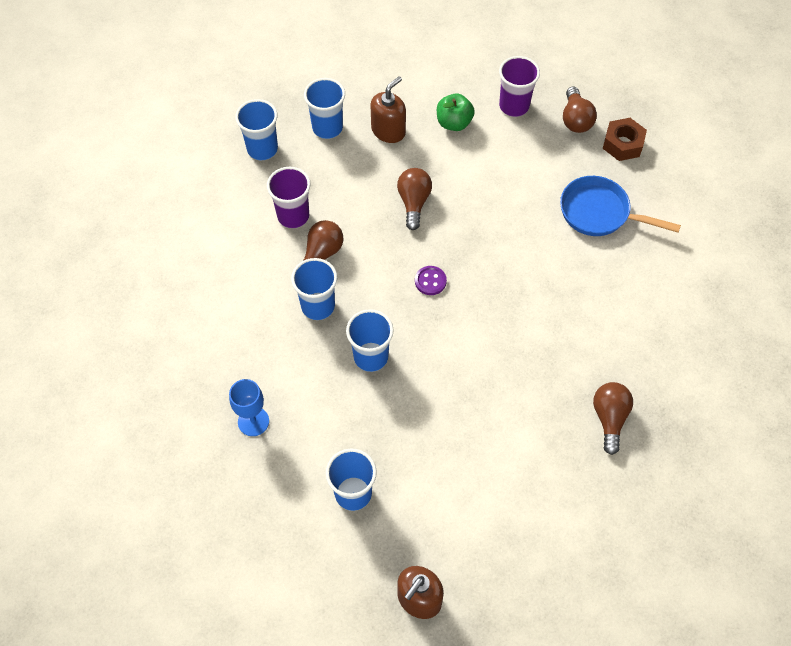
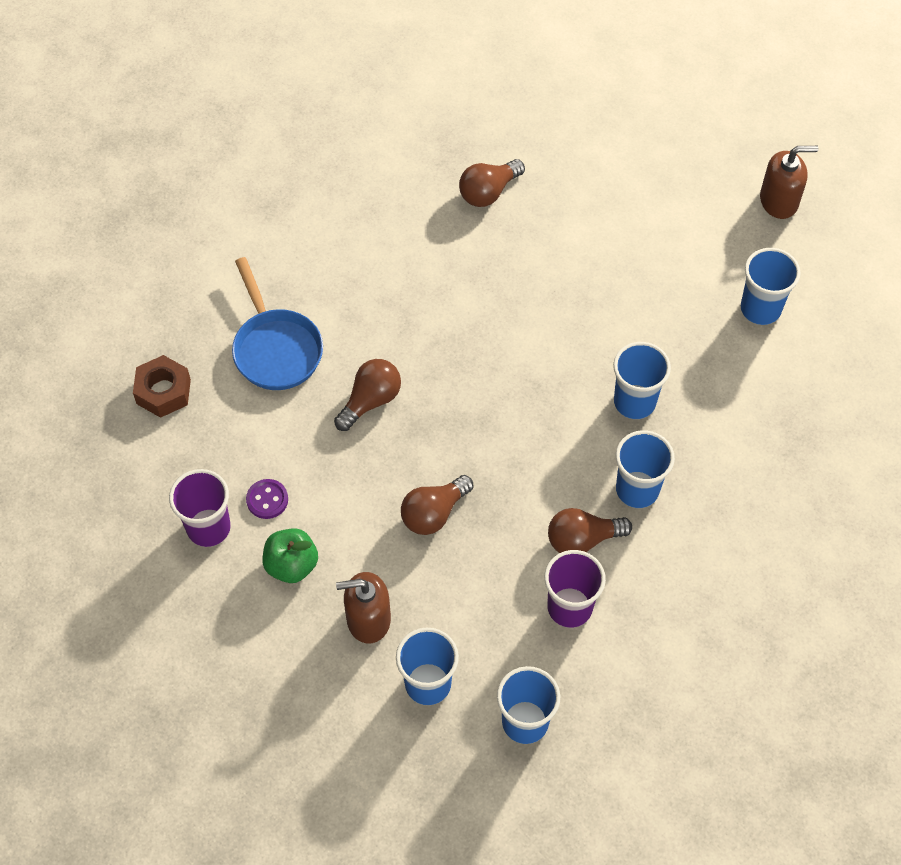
camera: 135 degrees left, 0 degrees up
(253, 421) = (796, 435): blue goblet -> none
(430, 281) = (506, 422): purple button -> purple button (267, 500)
(575, 119) = (170, 457): brown light bulb -> brown light bulb (370, 400)

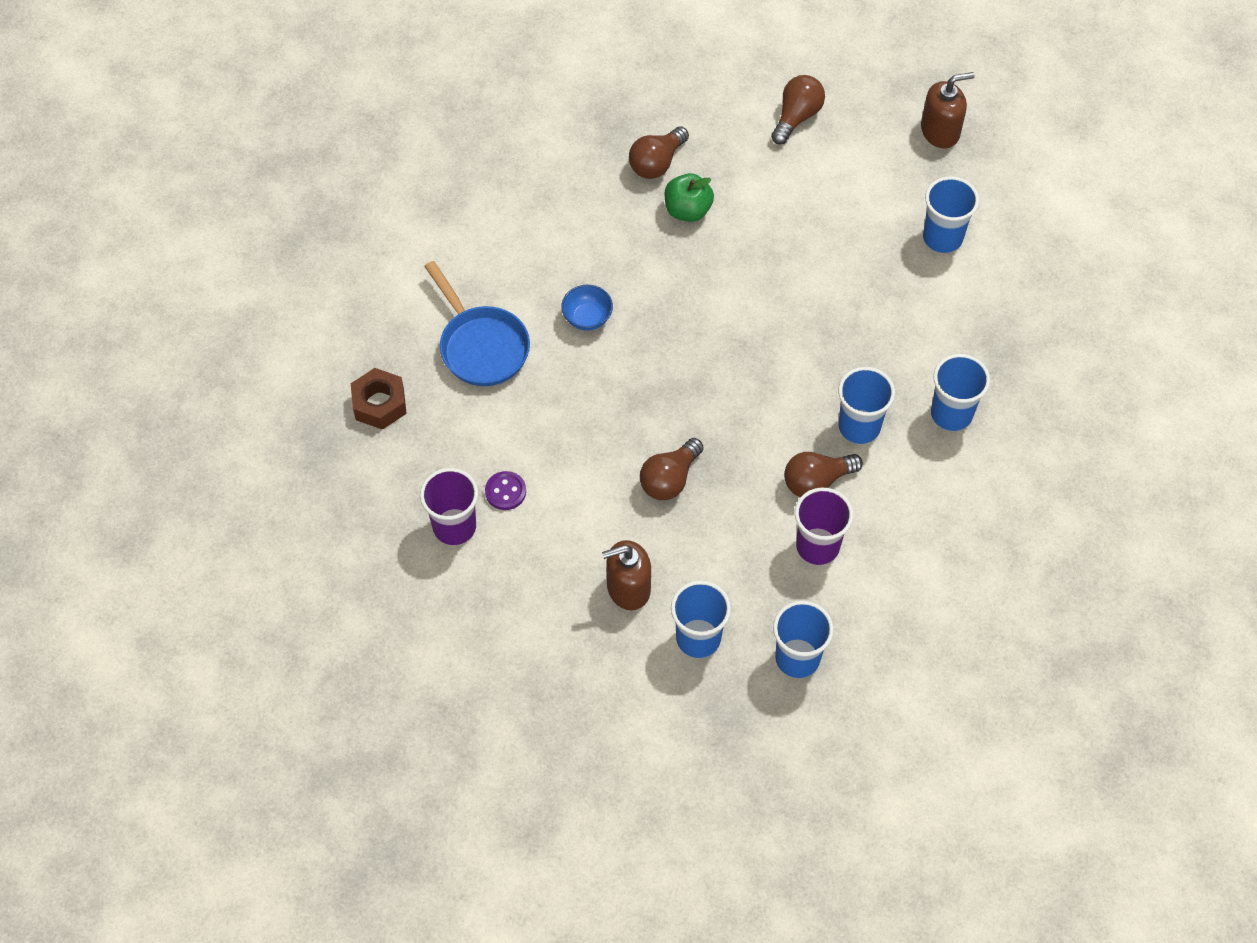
camera: 10 degrees left, 0 degrees up
(291, 565) = (543, 549): green apple -> green apple (687, 210)
(370, 400) = (585, 382): brown light bulb -> brown light bulb (796, 117)
(386, 336) = (587, 318): none -> blue bowl
(634, 402) = (840, 344): blue cup -> blue cup (951, 414)

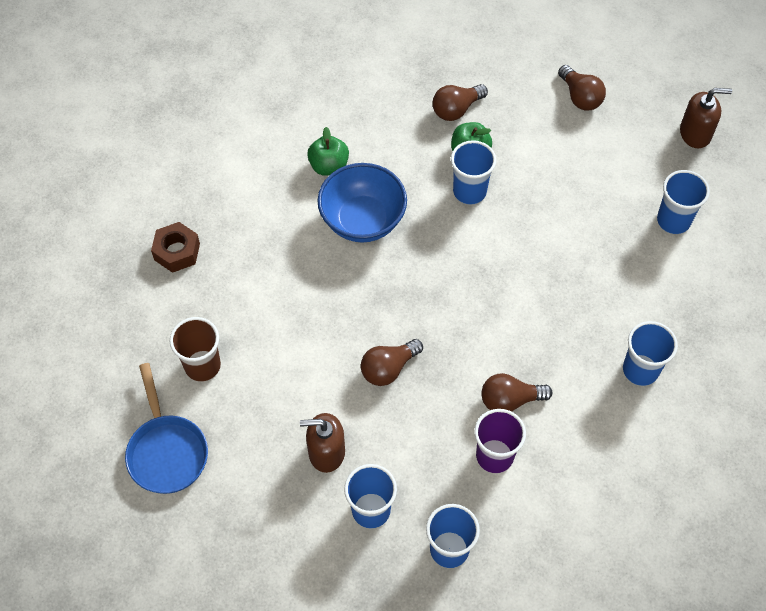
camera: 15 degrees right, 0 degrees up
(454, 527) = (202, 366): purple cup -> brown cup
(481, 346) = (271, 223): blue pan -> blue pan (166, 451)
(505, 491) = (252, 346): purple button -> none
(527, 263) = (329, 166): none -> green apple
(587, 318) = (362, 220): blue bowl -> blue bowl, size x2.06
(796, 117) = (580, 97): brown light bulb -> brown light bulb turned 105 degrees clockwise
(859, 427) = (559, 362): blue cup -> blue cup (469, 191)

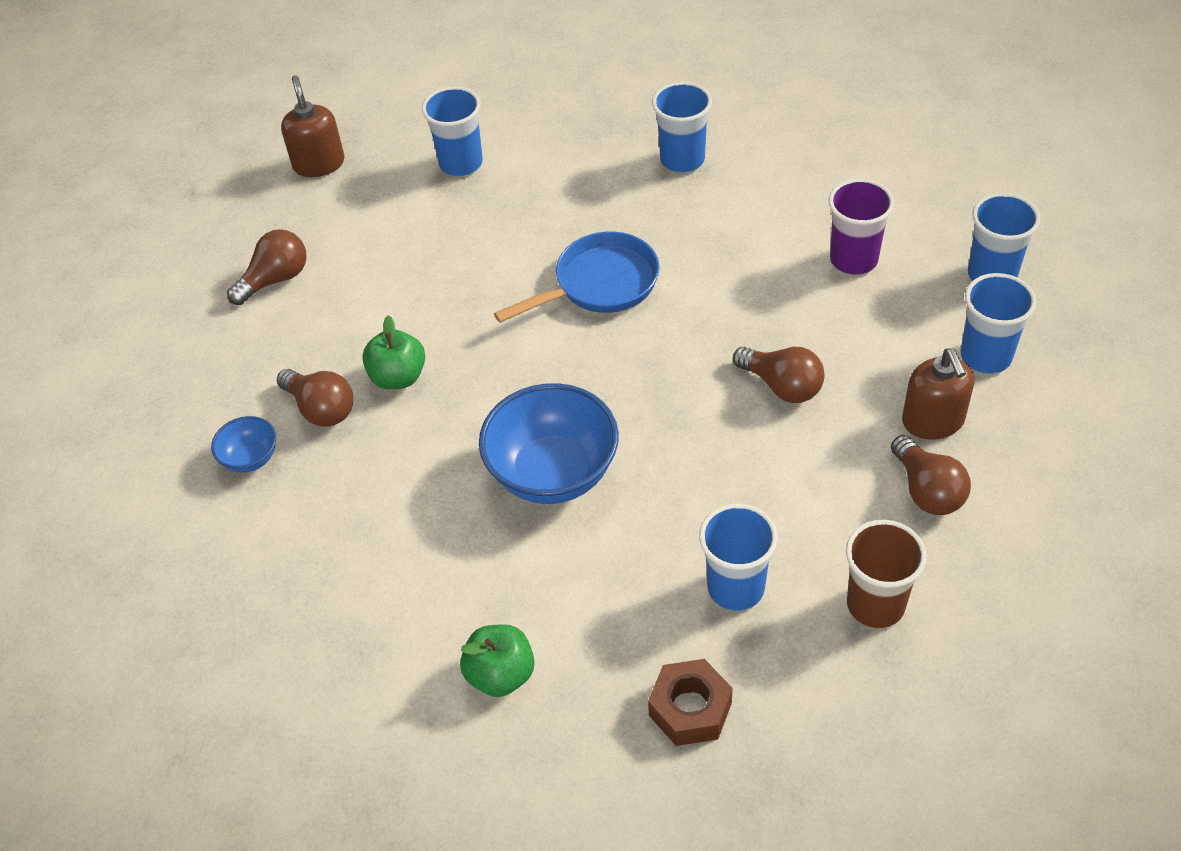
camera: 100 degrees left, 10 degrees down
(166, 451) = (1030, 607): blue pan -> blue pan (599, 284)
(329, 166) = (463, 542): green apple -> green apple (501, 675)
(429, 71) = (250, 458): none -> blue bowl
(469, 191) = (468, 363): blue cup -> blue cup (736, 588)
(510, 400) = (773, 261): brown light bulb -> brown light bulb (927, 490)

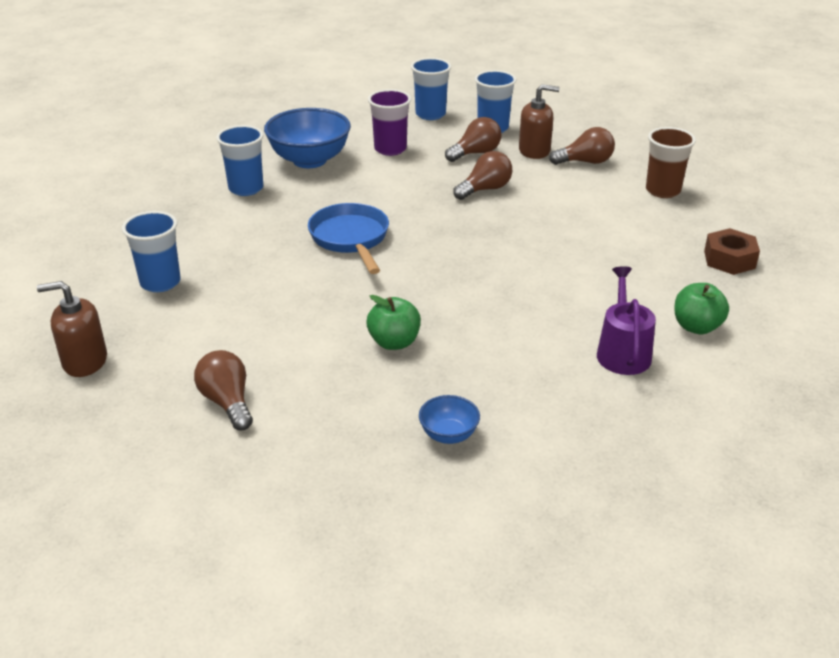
camera: 80 degrees left, 15 degrees down
(321, 409) = (409, 388): brown light bulb -> brown light bulb (475, 153)
(426, 596) = (622, 352): none -> purple watering can
(553, 473) = (525, 283): blue bowl -> blue bowl (309, 160)
(736, 588) = (641, 230): blue cup -> none

